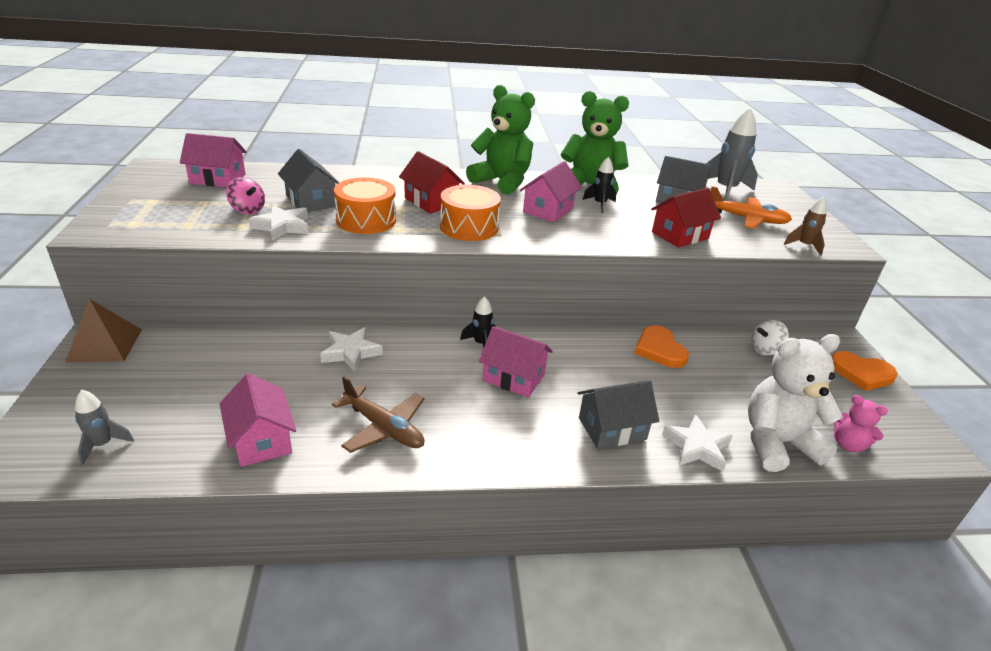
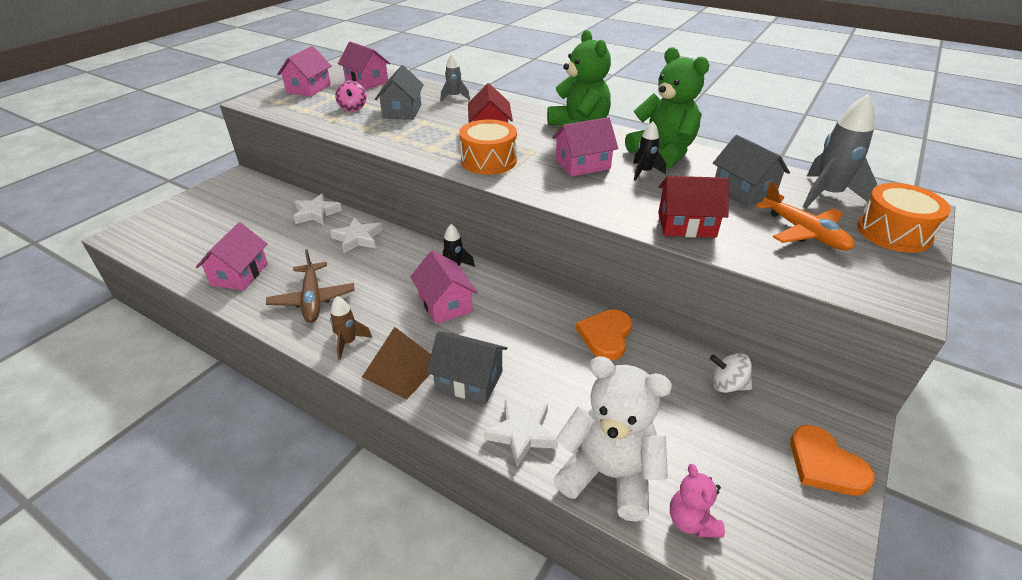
camera: 40 degrees right, 5 degrees up
(103, 445) = (169, 241): grey rocket -> grey rocket (454, 97)
(105, 345) = (237, 182): brown pyramid -> brown pyramid (402, 369)
(152, 200) = (308, 88): none -> pink house
(282, 227) = (357, 125): white star -> white star (316, 213)
(366, 220) = (419, 135): orange drum -> orange drum (893, 232)
(804, 246) = (836, 283): brown rocket -> brown rocket (348, 342)

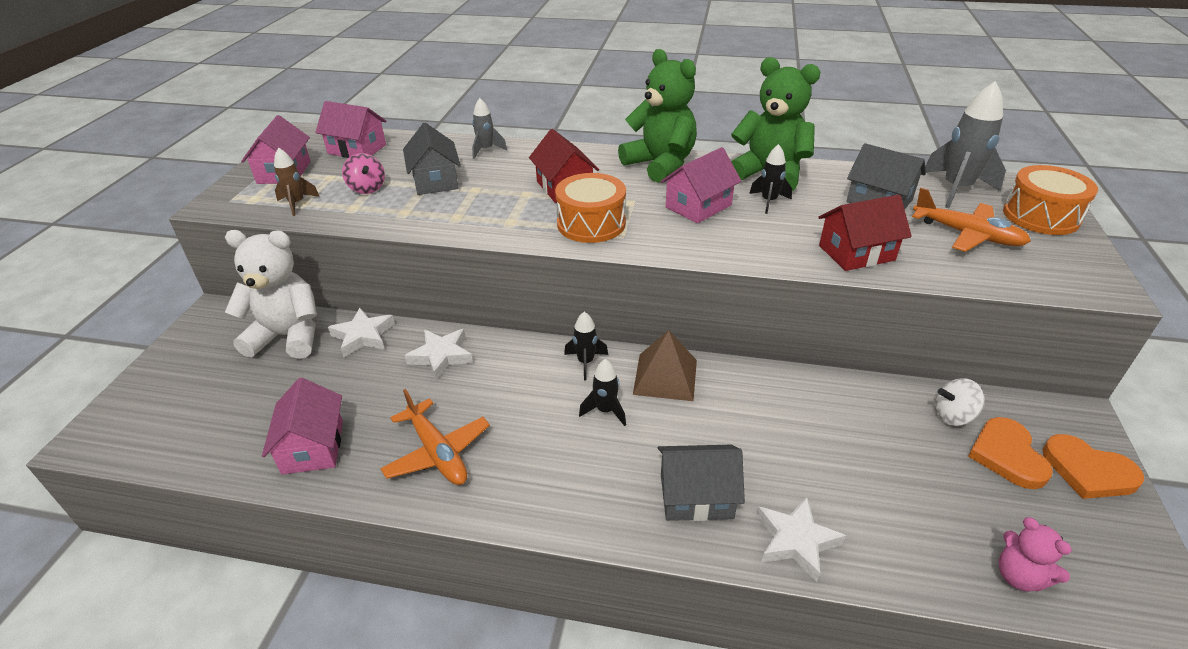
camera: 20 degrees left, 0 degrees up
(313, 299) = (437, 452): brown plane -> orange plane
(348, 342) = (522, 495): brown rocket -> brown rocket (297, 204)
(402, 369) = (610, 508): brown pyramid -> brown pyramid (665, 376)
(445, 304) = (605, 410): pink house -> black rocket
(606, 336) = (803, 397): orange heart -> orange heart (1007, 455)
(608, 474) = (911, 555): white teddy bear -> white teddy bear (288, 336)

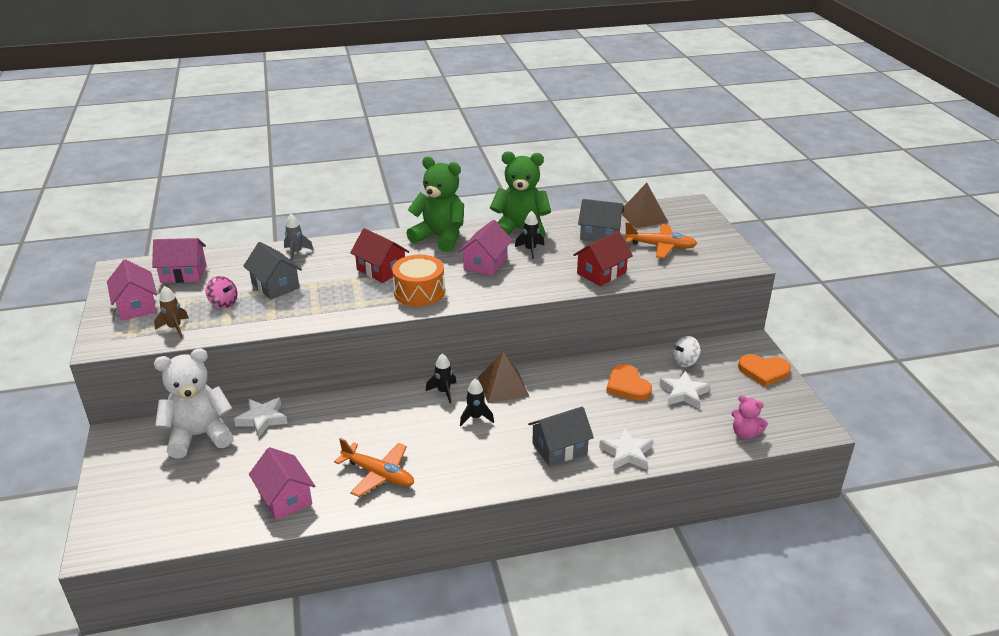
camera: 25 degrees left, 5 degrees down
(441, 356) = (335, 416): white star -> white star (683, 393)
(956, 189) = (643, 216): grey rocket -> brown pyramid
(1007, 455) = (720, 375): orange heart -> orange heart (627, 385)
(1041, 216) = (697, 225): orange drum -> none

